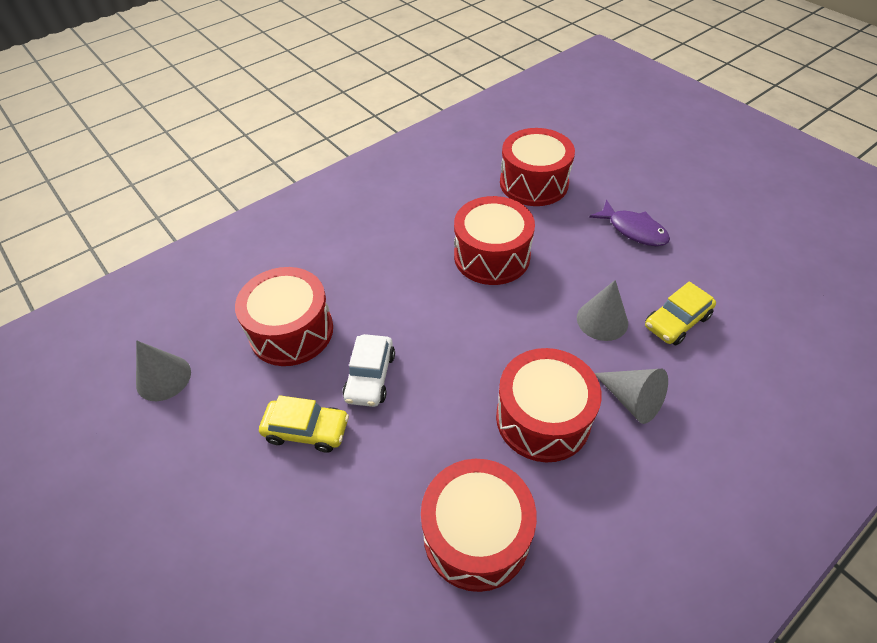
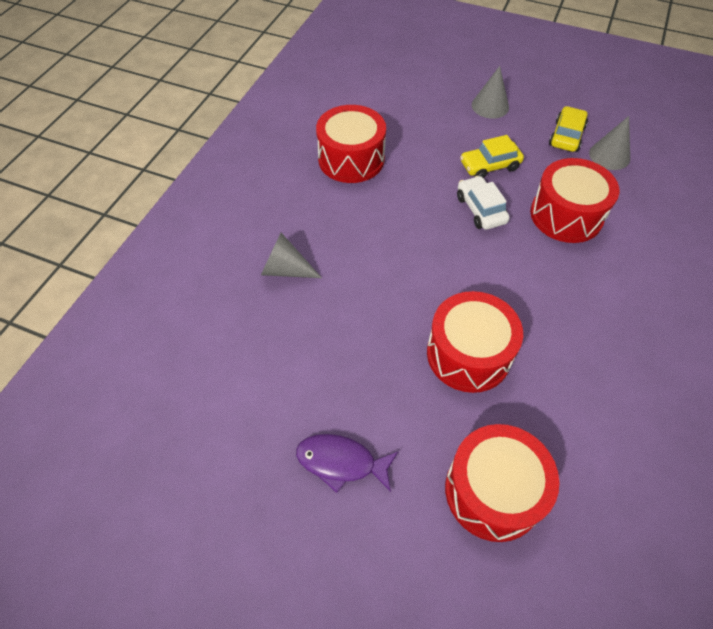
camera: 150 degrees right, 5 degrees up
(543, 418) = (344, 231): red drum -> none
(602, 320) = (332, 328): grey cone -> grey cone (490, 106)
(676, 321) = (265, 356): yellow car -> yellow car (566, 136)

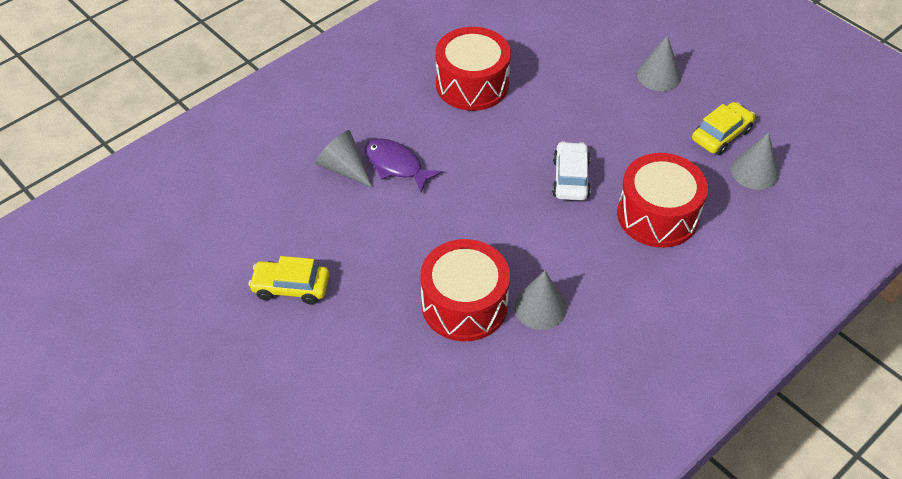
camera: 25 degrees right, 5 degrees down
(341, 462) = (294, 345): purple fish -> purple fish (396, 165)
(489, 166) = (612, 138): yellow car -> yellow car (291, 287)
(493, 491) = (408, 421): red drum -> none
(531, 330) = (540, 307): none -> grey cone

